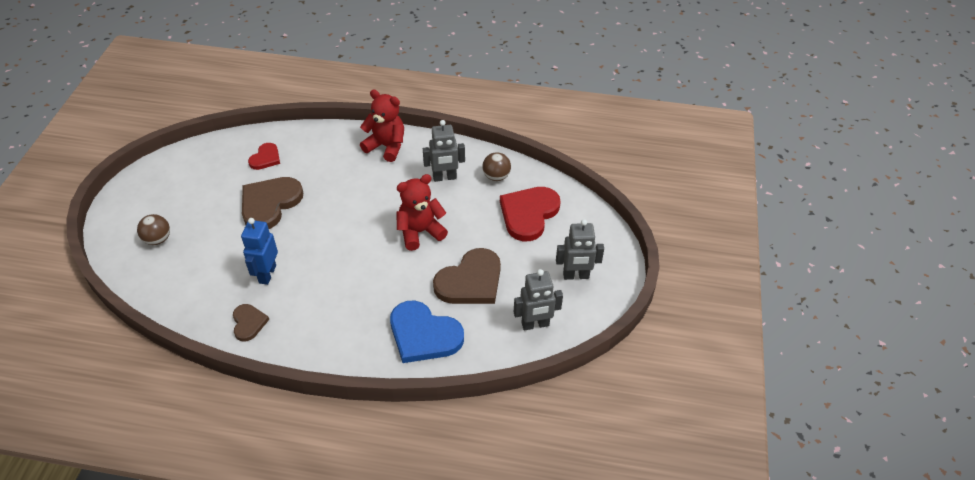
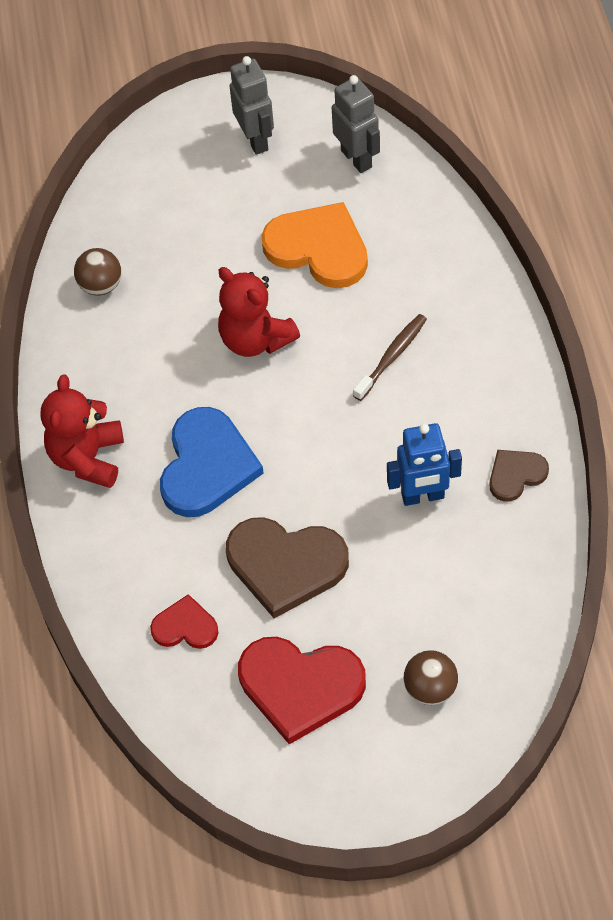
camera: 105 degrees left, 10 degrees up
(368, 291) = (391, 357): none -> brown toothbrush
(424, 335) = (431, 267): blue heart -> blue heart (207, 466)
(444, 177) = (129, 350): grey robot -> none
(470, 281) = (318, 248): brown heart -> orange heart
(528, 214) = (163, 223): red heart -> red heart (300, 687)

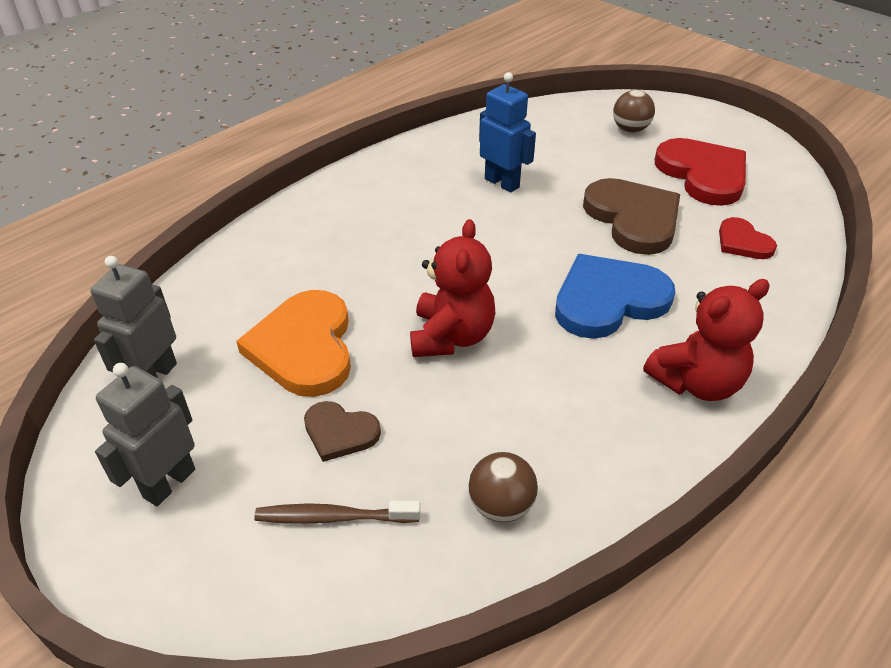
camera: 130 degrees left, 15 degrees down
(391, 357) = (392, 247): brown toothbrush -> brown toothbrush (334, 517)
(516, 475) = (440, 153): brown heart -> brown heart (340, 432)

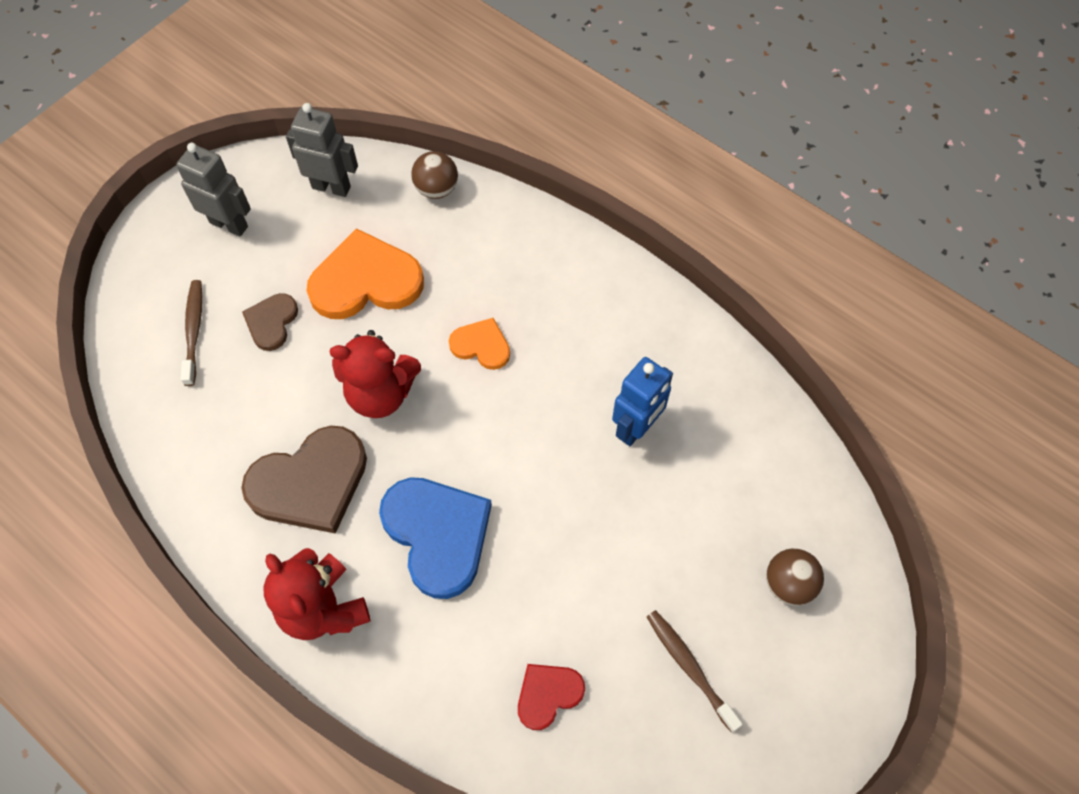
camera: 85 degrees right, 20 degrees up
(406, 264) = (481, 345): none -> orange heart
(501, 506) = (196, 441): brown ball -> brown ball (436, 189)
(633, 218) = (582, 571): brown heart -> brown heart (310, 483)
(703, 174) = (690, 668): red heart -> brown toothbrush

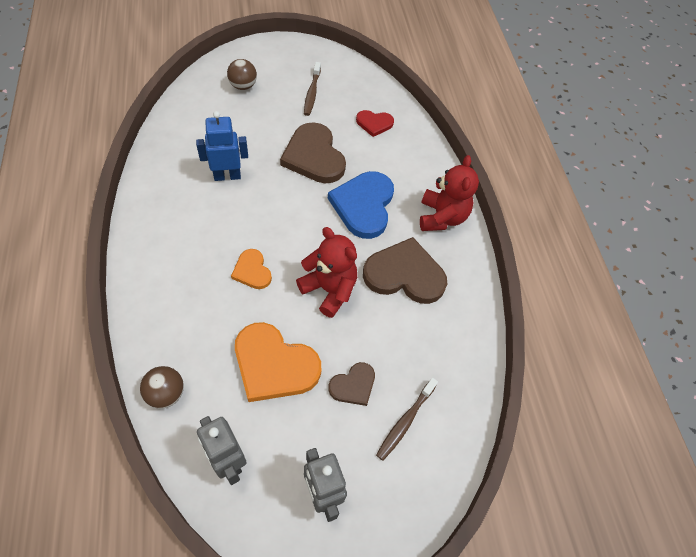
camera: 145 degrees left, 5 degrees down
(570, 553) = (314, 156): none -> brown heart

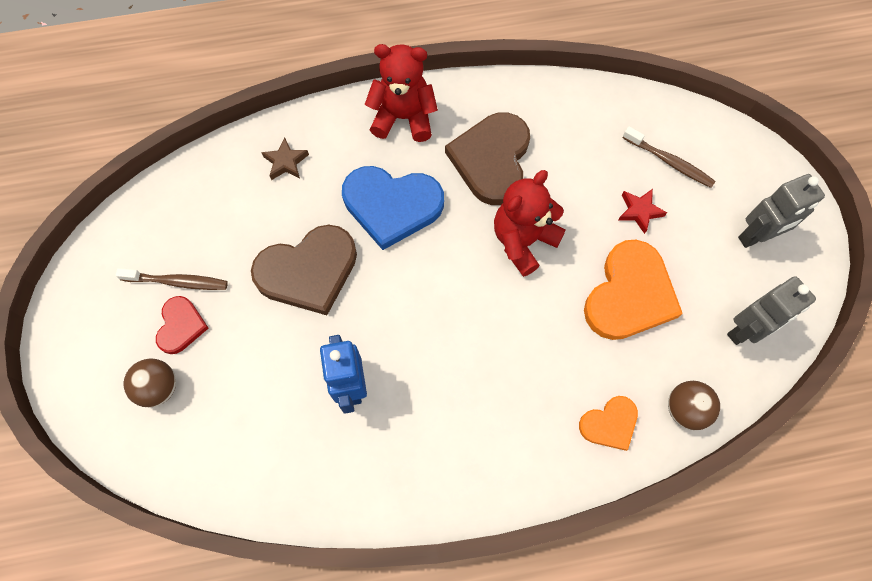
camera: 85 degrees left, 10 degrees up
(252, 271) = (507, 333): orange heart -> orange heart (609, 424)
(353, 385) = (639, 211): brown heart -> red star
(374, 123) = (242, 194): red heart -> red heart (181, 326)
(400, 146) = (286, 162): none -> brown star

